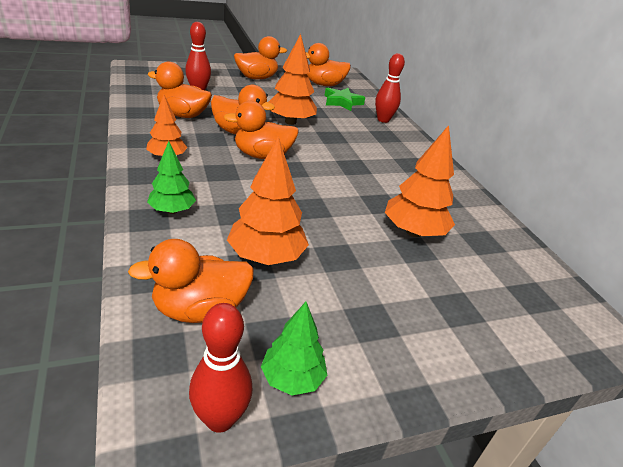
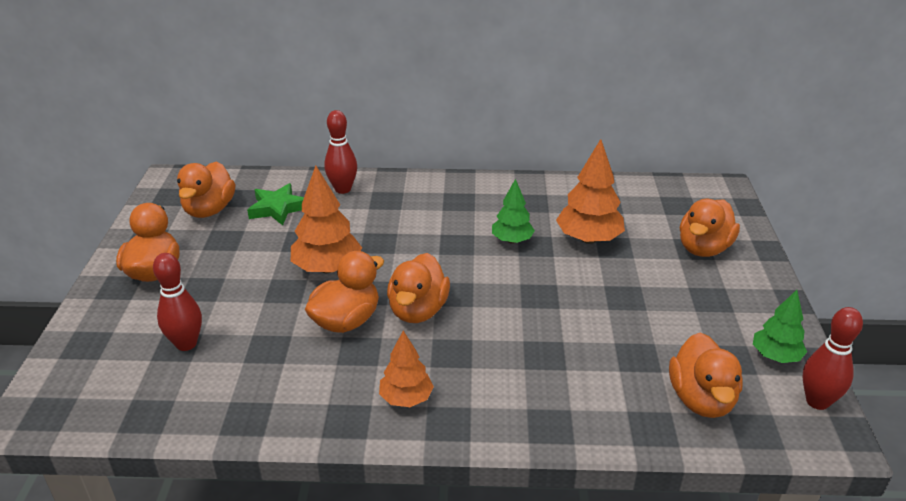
camera: 65 degrees left, 0 degrees up
(172, 211) = (536, 404): green tree -> green tree (512, 240)
(183, 115) = (273, 370): orange duck -> orange duck (703, 248)
(266, 257) = (624, 344): orange tree -> none

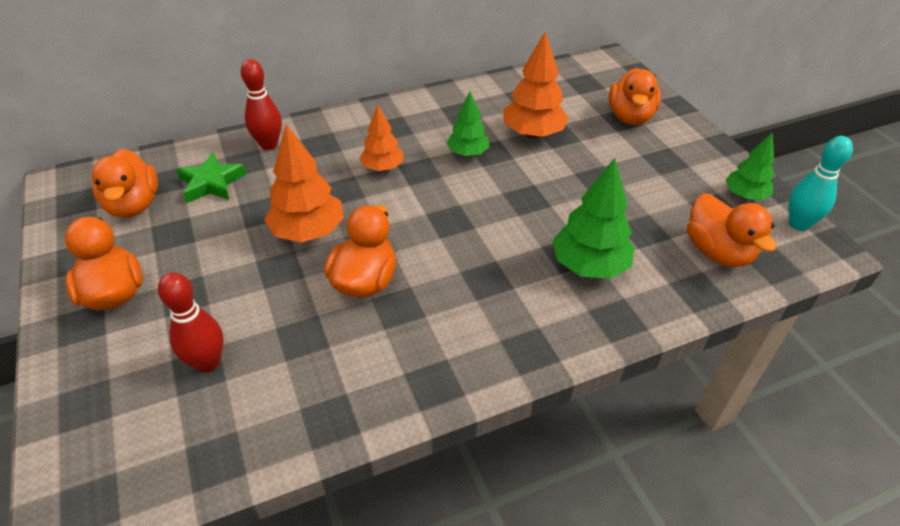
camera: 25 degrees left, 10 degrees up
(406, 398) = (475, 340): orange tree -> orange tree (382, 167)
(418, 310) = (427, 248): orange duck -> none
(556, 371) = (589, 266): none -> green tree
(817, 401) = (798, 224): red bowling pin -> turquoise bowling pin

